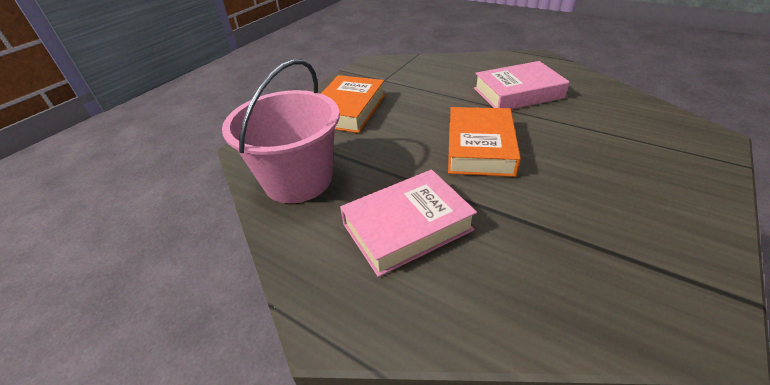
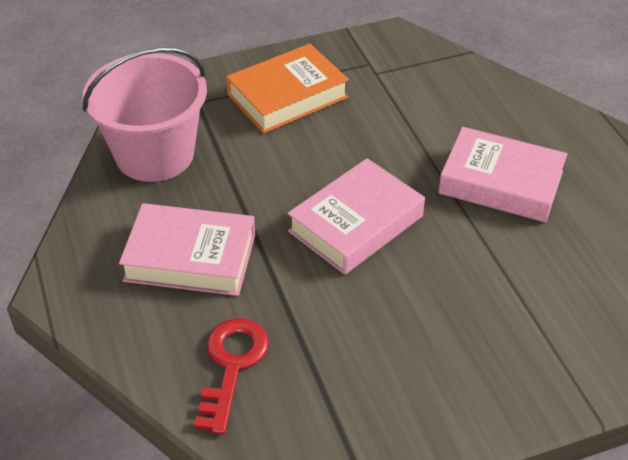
camera: 35 degrees right, 5 degrees up
(480, 148) = (356, 224): orange book -> pink book
(539, 281) = (231, 366): none -> red key

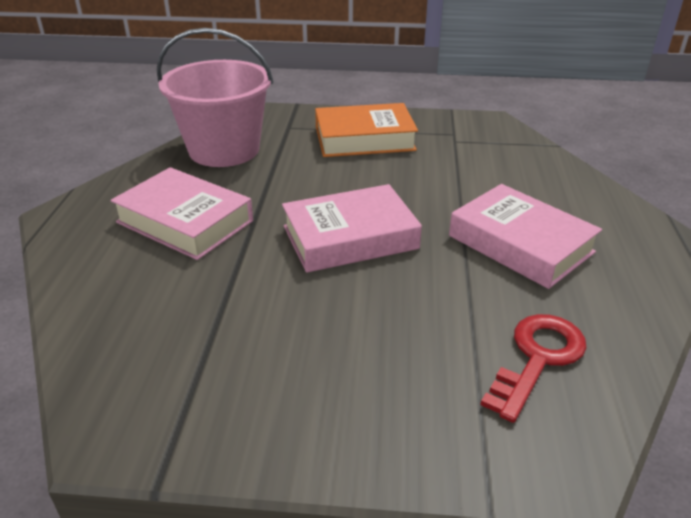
camera: 25 degrees right, 10 degrees down
(231, 366) = (139, 311): red key -> red key (537, 358)

